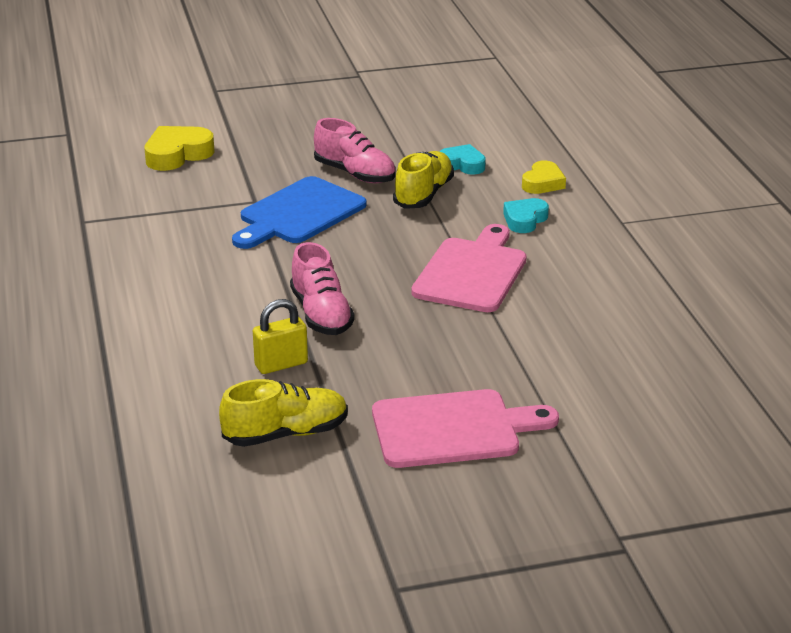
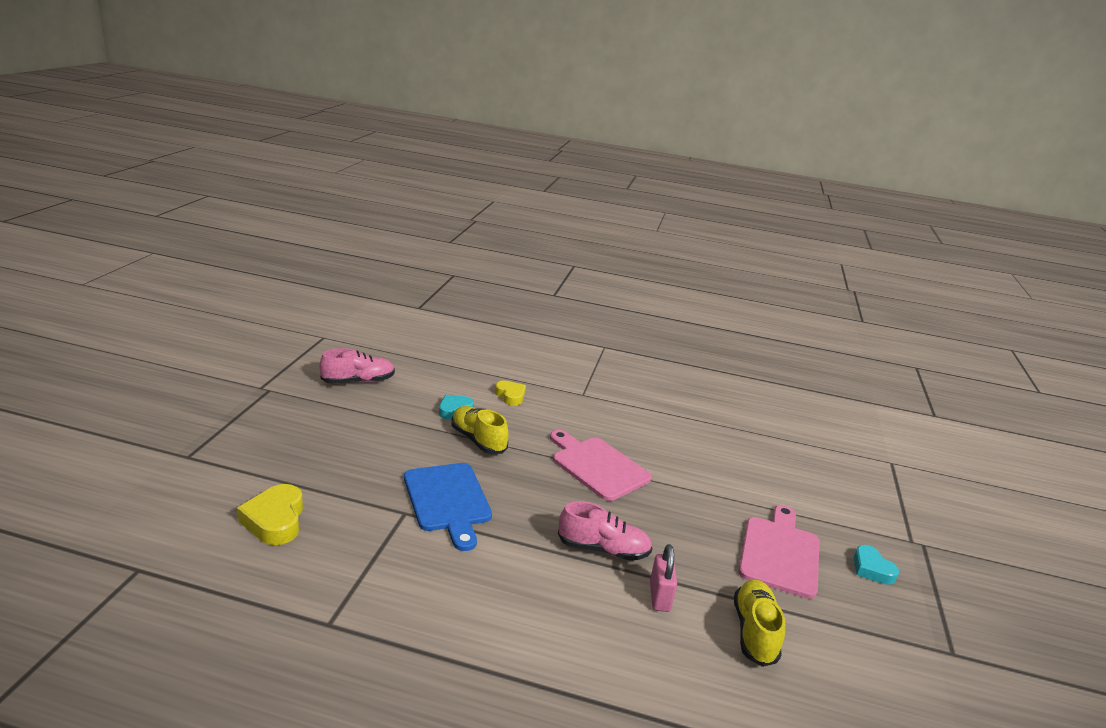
camera: 65 degrees left, 5 degrees down
(281, 364) = (659, 597): yellow padlock -> pink padlock
(355, 174) = (417, 453): pink shoe -> pink shoe (358, 381)
(525, 220) = (549, 421): turquoise heart -> turquoise heart (871, 569)

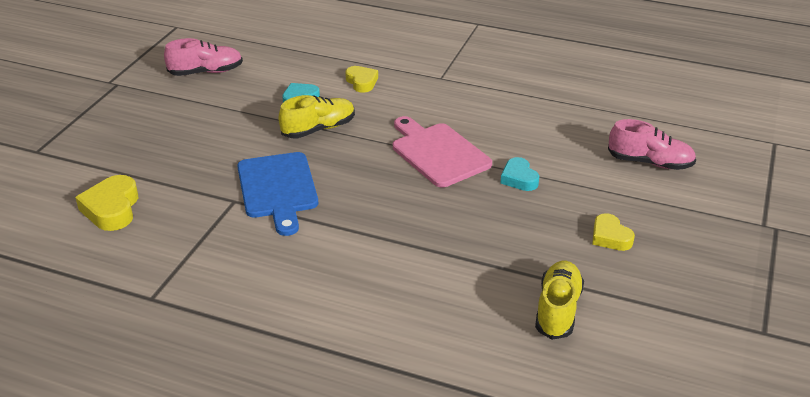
camera: 10 degrees right, 10 degrees up
(478, 440) = (318, 129): yellow shoe -> yellow shoe turned 90 degrees clockwise
(603, 549) = (424, 234): pink shoe -> pink shoe (650, 162)
(659, 597) = (470, 277): pink padlock -> none
(780, 553) = (610, 237): pink cutting board -> yellow heart
(871, 569) = (706, 252): turquoise heart -> turquoise heart (519, 178)

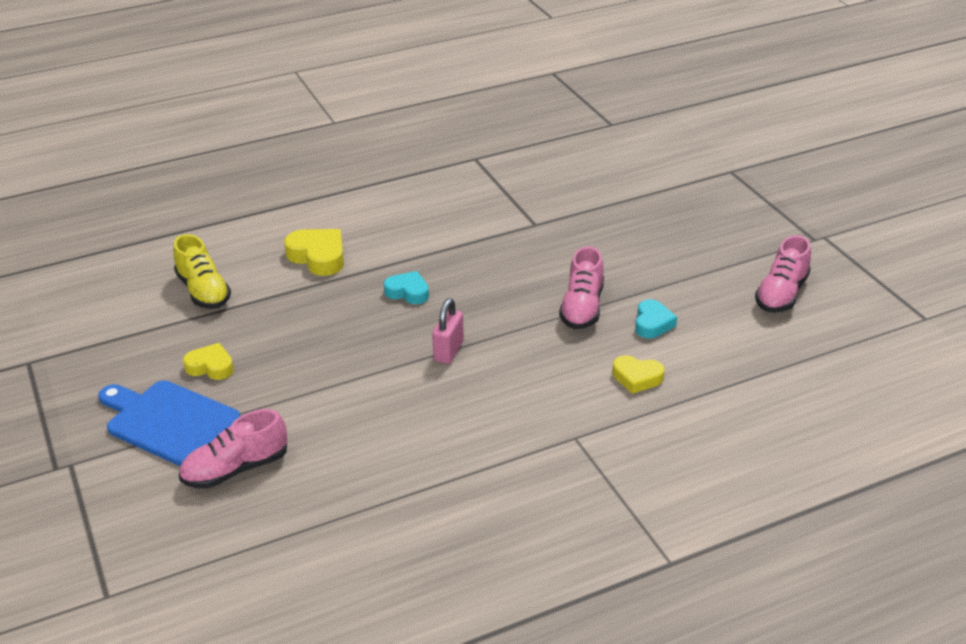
camera: 135 degrees right, 0 degrees up
(112, 209) = (599, 176): yellow heart -> yellow heart (318, 257)
(277, 189) = (521, 248): blue cutting board -> blue cutting board (169, 421)
(318, 129) = (582, 308): yellow shoe -> pink shoe
(438, 153) = (449, 351): pink cutting board -> pink padlock
(519, 178) = (345, 371): turquoise heart -> turquoise heart (408, 292)

